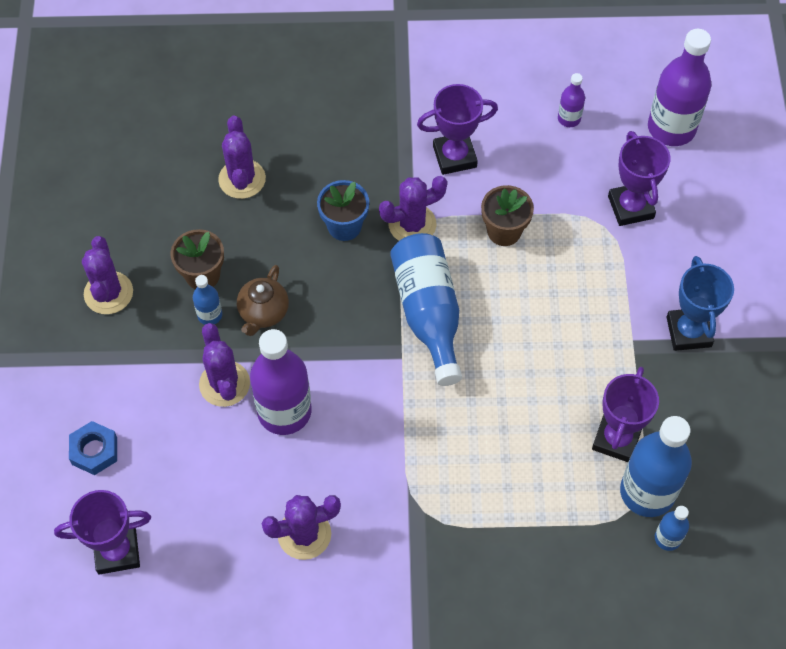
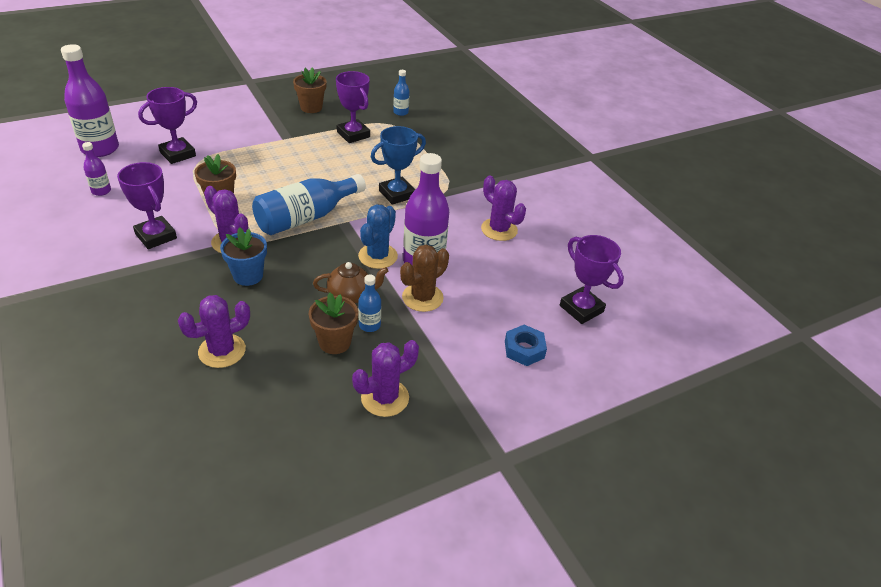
camera: 120 degrees left, 20 degrees down
(224, 384) = (422, 297): purple cactus -> brown cactus
(318, 365) = (378, 256): none -> blue cactus
(616, 439) = (353, 134): purple trophy -> purple trophy turned 60 degrees clockwise
(647, 492) = (379, 121): blue bottle -> none
(688, 332) = (266, 122): blue trophy -> blue trophy (397, 194)
(719, 406) = (311, 107): none -> brown flower pot

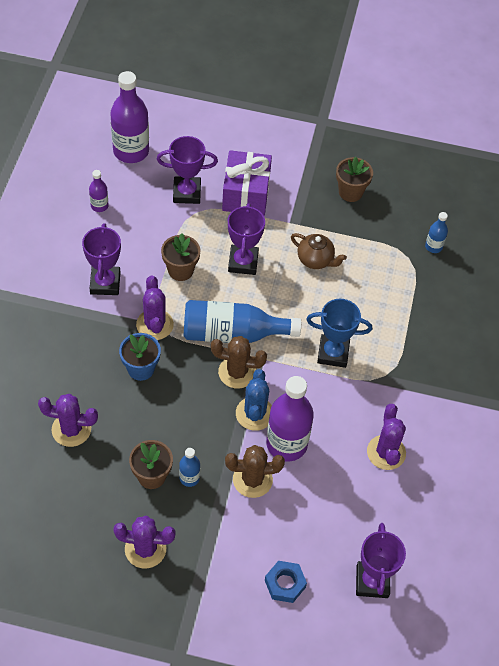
camera: 40 degrees right, 15 degrees up
(230, 137) = (246, 194): none -> purple gift
(335, 238) = (237, 372): none -> brown cactus
(350, 296) = (199, 440): brown teapot -> brown teapot (315, 260)
(353, 134) = (359, 253): purple trophy -> purple trophy (243, 262)
(378, 256) = (254, 414): blue cactus -> blue cactus turned 60 degrees counterclockwise

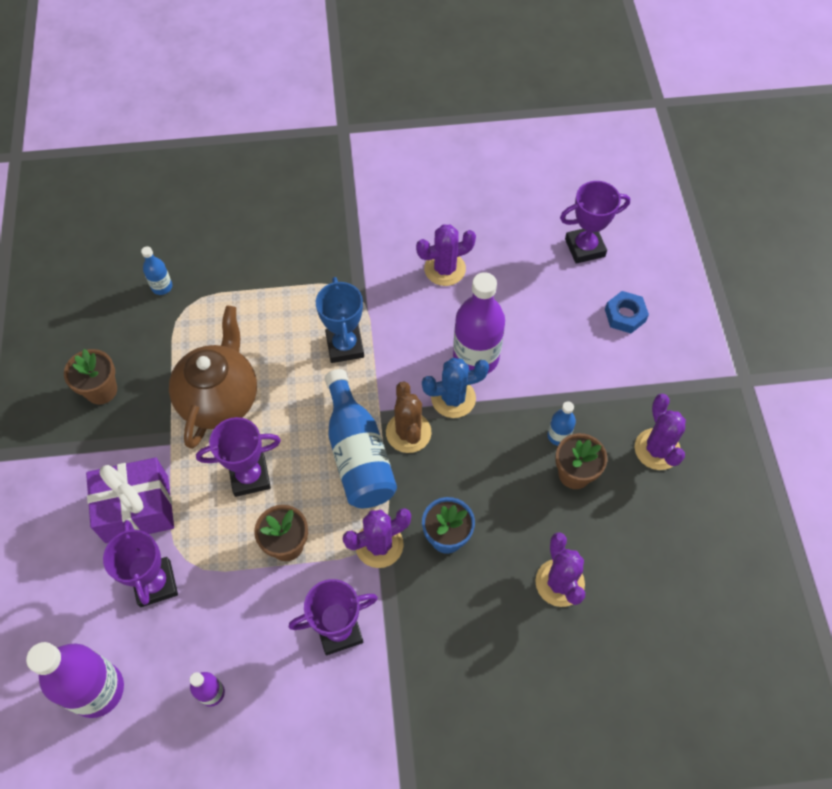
camera: 105 degrees left, 5 degrees up
(252, 480) = (531, 376): brown cactus -> none
(315, 260) = (220, 399): brown teapot -> brown teapot, size x1.81

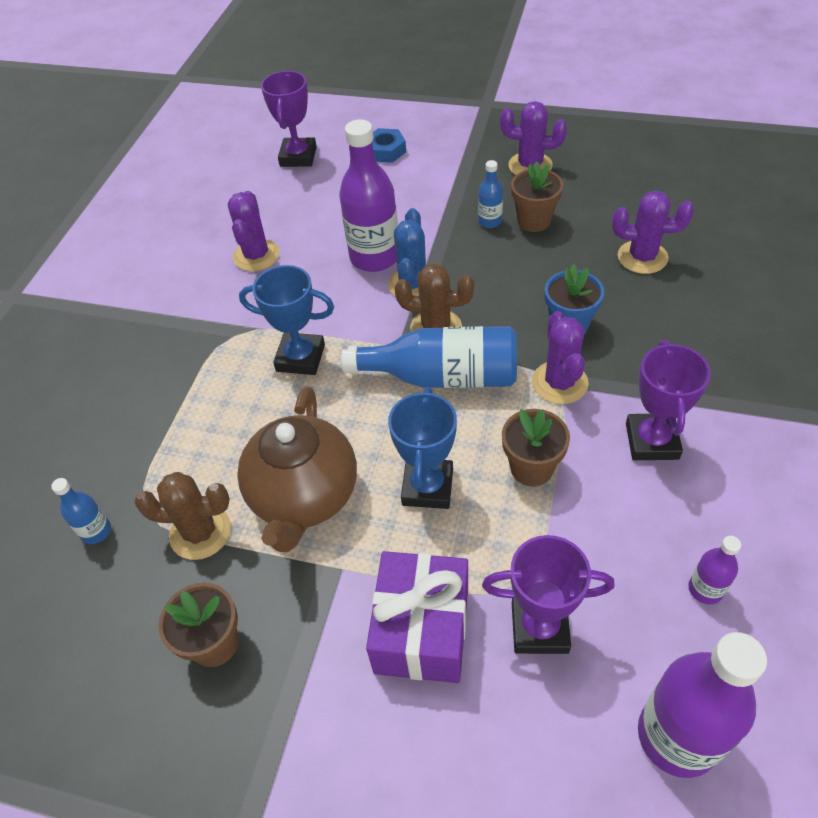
camera: 65 degrees left, 10 degrees down
(176, 347) = (200, 532): none -> brown cactus
(220, 399) = (304, 497): brown teapot -> brown teapot turned 120 degrees counterclockwise
(250, 476) = (427, 487): purple trophy -> blue trophy

